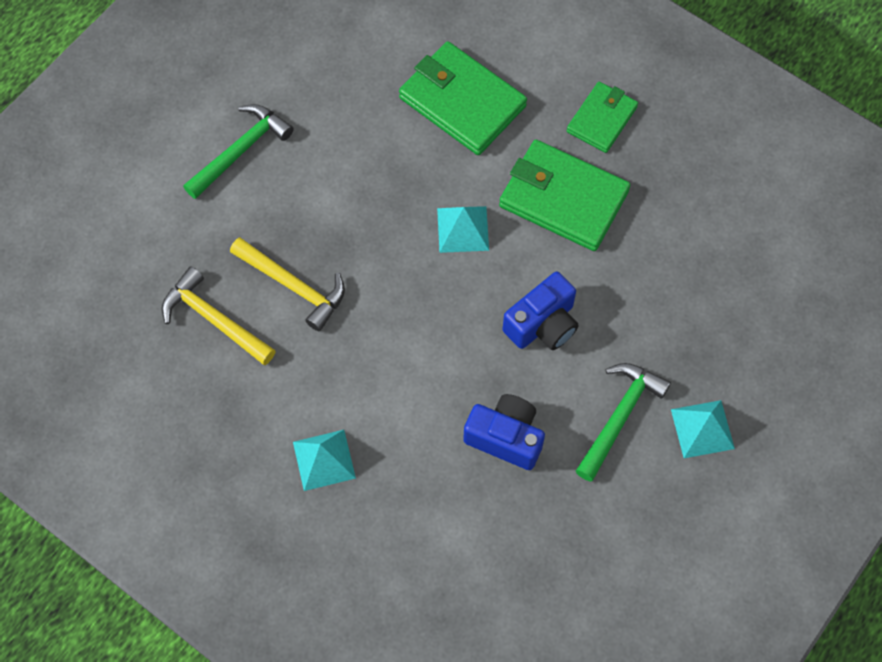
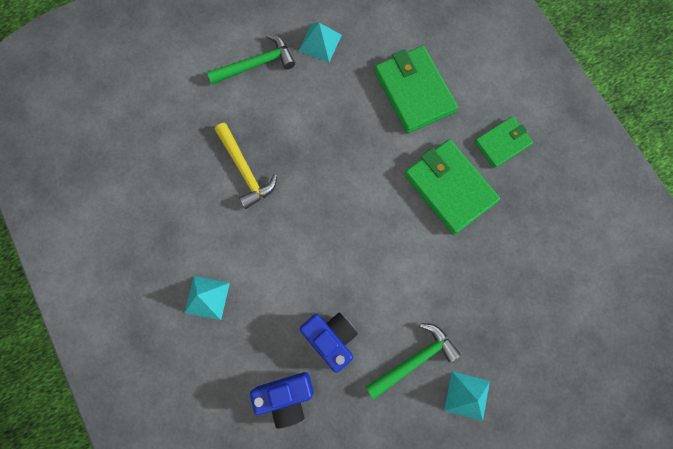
camera: 25 degrees right, 10 degrees up
(214, 319) = (185, 170): yellow hammer -> none
(463, 229) = (372, 179): turquoise pyramid -> turquoise pyramid (320, 42)
(542, 324) = (393, 270): blue camera -> blue camera (286, 396)

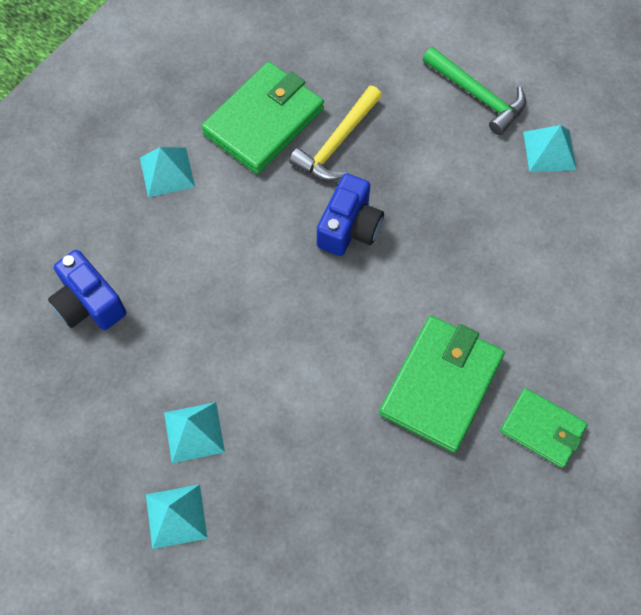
camera: 65 degrees right, 10 degrees down
(331, 338) = (178, 323): blue camera -> blue camera (349, 227)
(414, 91) = (550, 287): green wallet -> green wallet (263, 121)
(414, 359) = (194, 432): green hammer -> turquoise pyramid

